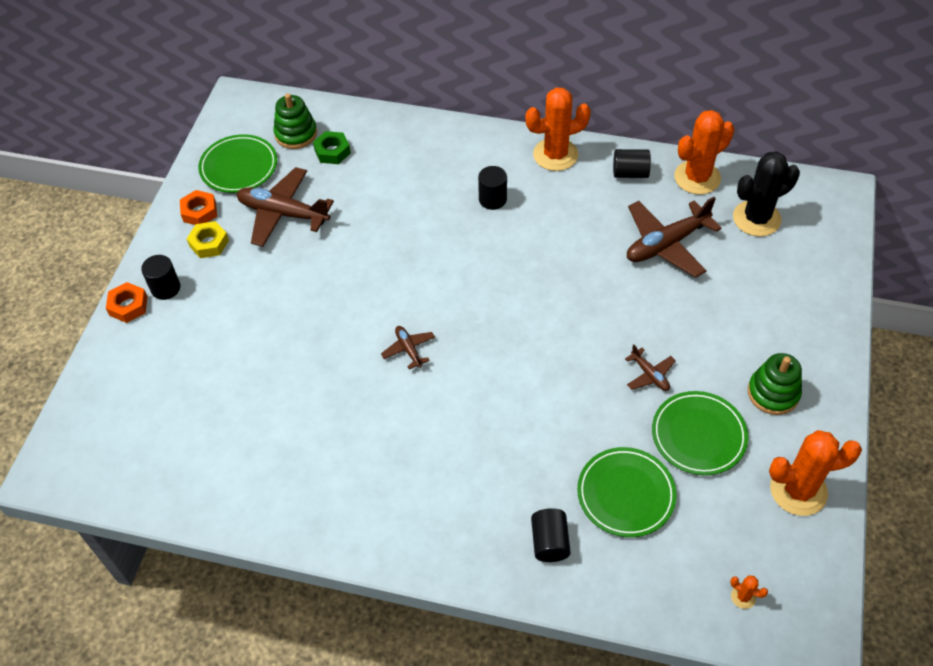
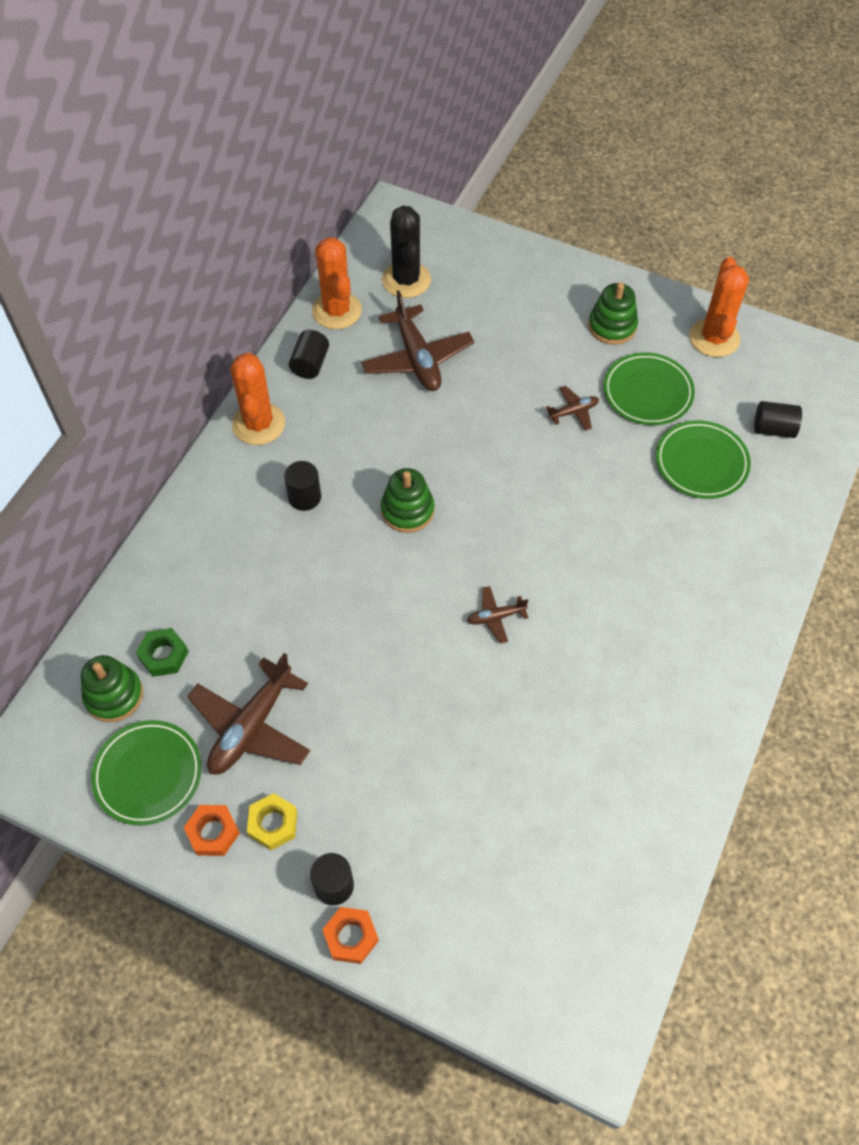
camera: 80 degrees left, 5 degrees up
(499, 269) = (407, 510): none -> green stacking toy
(549, 542) = (744, 534): black cylinder -> black cylinder (773, 429)
(743, 597) = (810, 404): orange cactus -> none

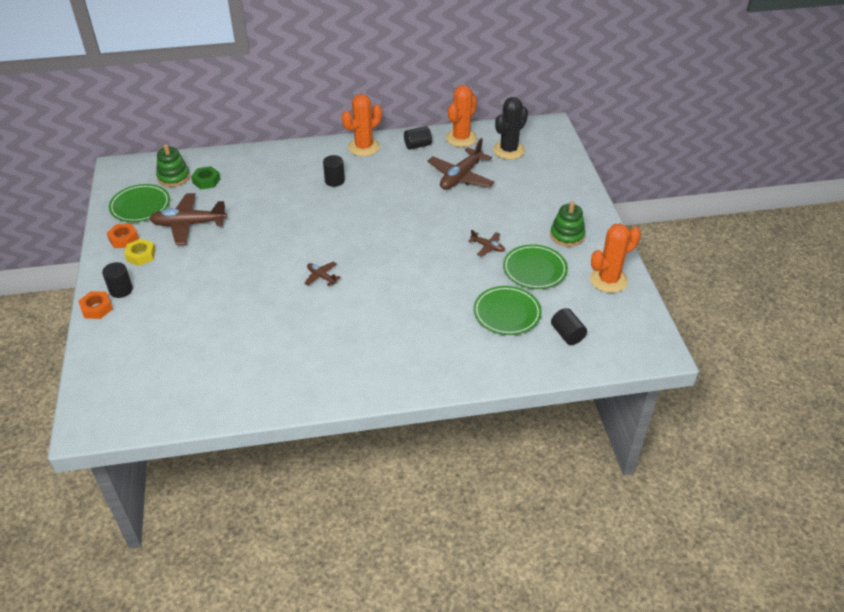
camera: 55 degrees right, 15 degrees down
(407, 510) = (359, 217): green stacking toy -> none

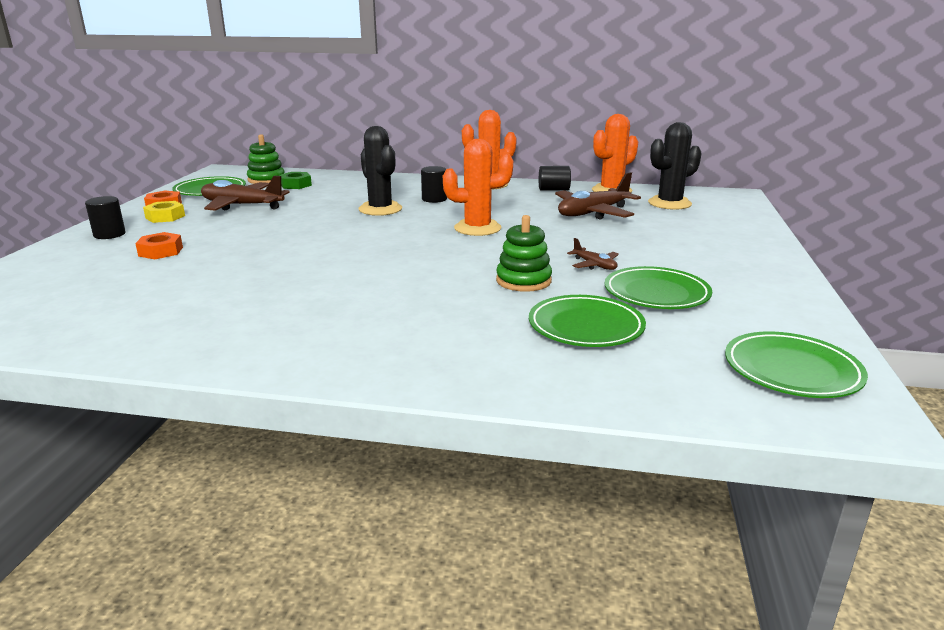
camera: 20 degrees right, 20 degrees down
(97, 308) = (65, 242): orange nut -> orange nut (161, 251)
(303, 205) = (380, 209): none -> black cactus
(321, 277) = (345, 257): brown plane -> none
(567, 235) = (724, 272): green stacking toy -> green stacking toy (523, 281)
(567, 334) = (681, 366): black cylinder -> none
(608, 280) = (782, 321): orange cactus -> orange cactus (477, 228)
(620, 323) = (792, 370): none -> green plate

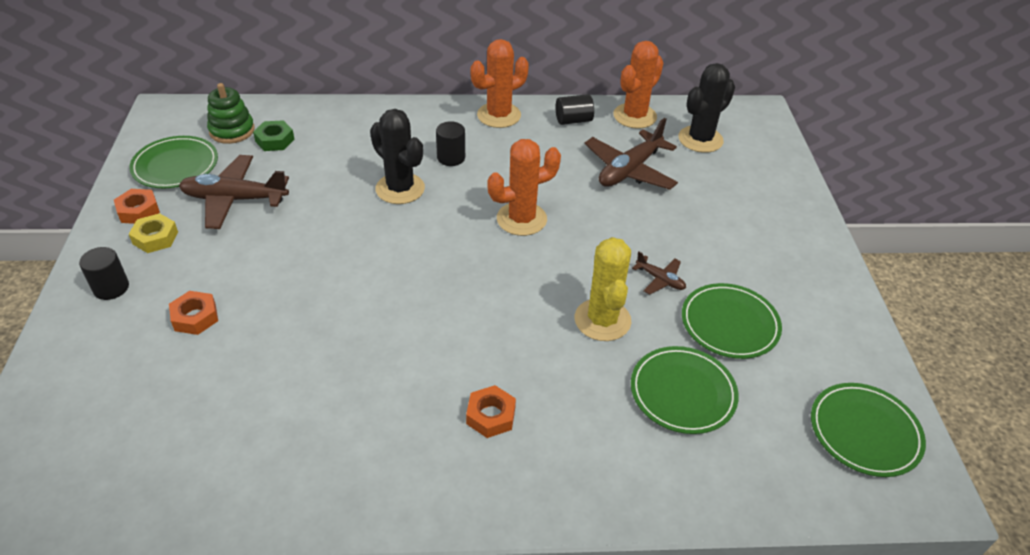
camera: 15 degrees left, 20 degrees up
(378, 321) = (491, 416): none -> orange nut
(523, 281) = (602, 320): green stacking toy -> yellow cactus

